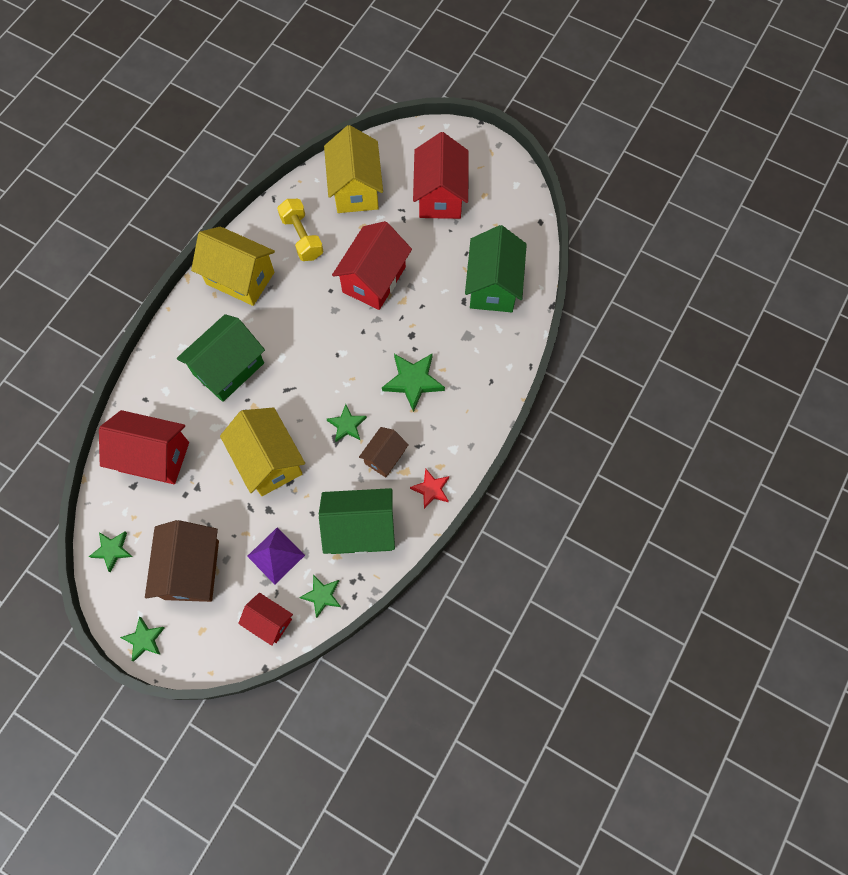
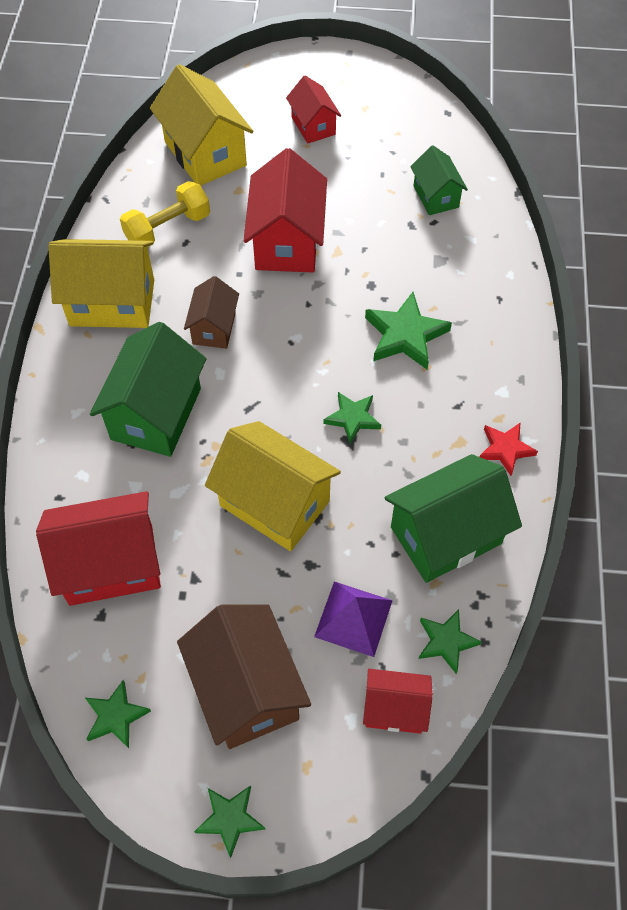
camera: 25 degrees left, 10 degrees down
(302, 237) = (168, 228): yellow dumbbell -> yellow dumbbell turned 75 degrees counterclockwise
(384, 457) = (423, 436): brown house -> brown house (214, 328)
(440, 195) = (313, 126): red house -> red house, size x0.57
(493, 286) = (436, 196): green house -> green house, size x0.57

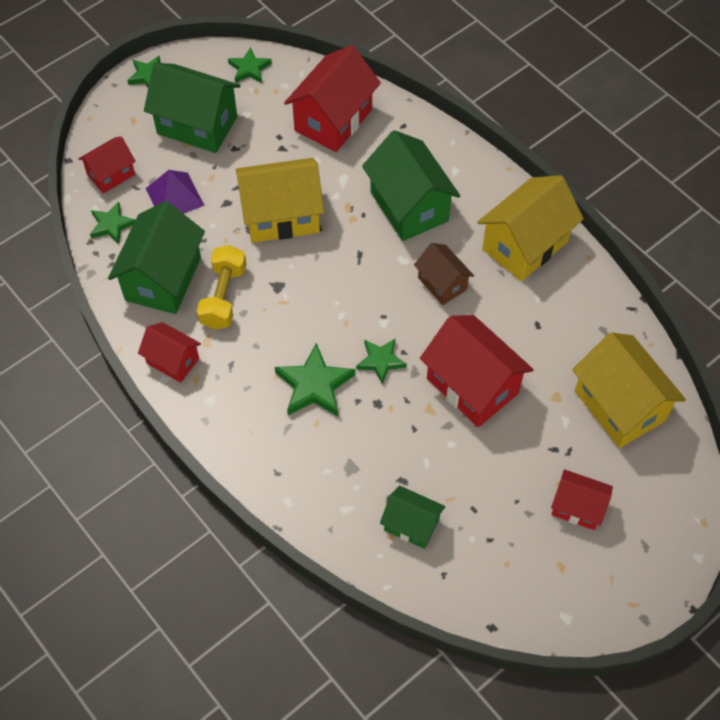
camera: 135 degrees right, 0 degrees up
(168, 228) = (562, 324): yellow dumbbell -> yellow dumbbell (224, 296)
(205, 154) = (619, 406): yellow house -> yellow house turned 45 degrees clockwise
(246, 690) = (197, 125): brown house -> green house
(353, 418) = (289, 300): green star -> green star (380, 361)
(505, 449) = (173, 361): red star -> red house

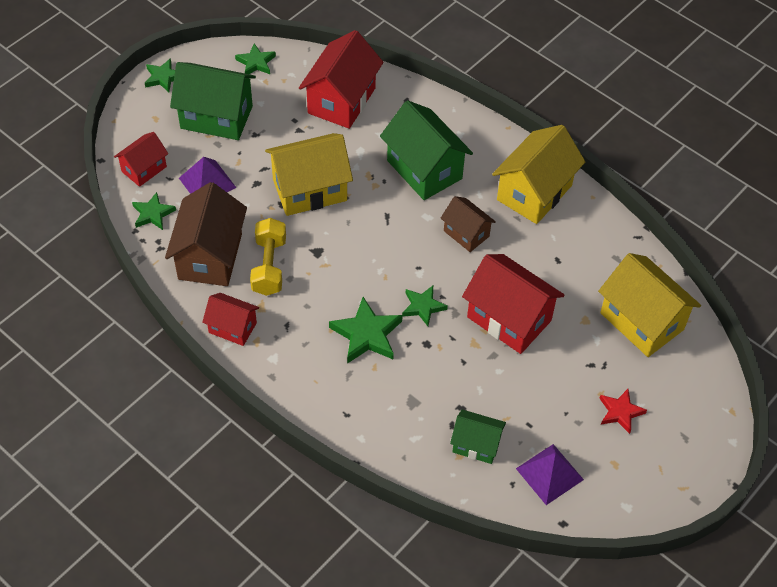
camera: 10 degrees left, 5 degrees down
(163, 279) = (210, 256): green house -> brown house
(486, 568) = (549, 474): none -> purple pyramid
(577, 507) = (620, 412): red house -> red star

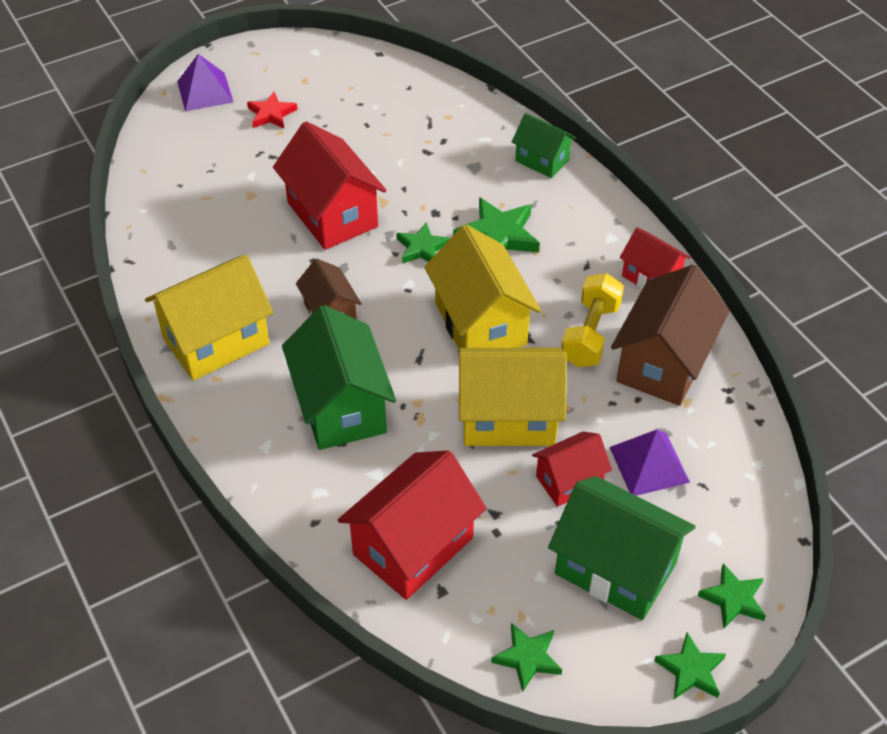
camera: 160 degrees left, 5 degrees down
(144, 169) = (739, 509): red house -> red house (569, 481)
(153, 214) = (732, 438): green star -> green star (733, 599)
(476, 445) = (427, 121): green house -> green house (542, 160)
(549, 474) = (370, 86): purple pyramid -> purple pyramid (205, 91)
(642, 321) = (191, 180): yellow house -> yellow house (480, 324)

